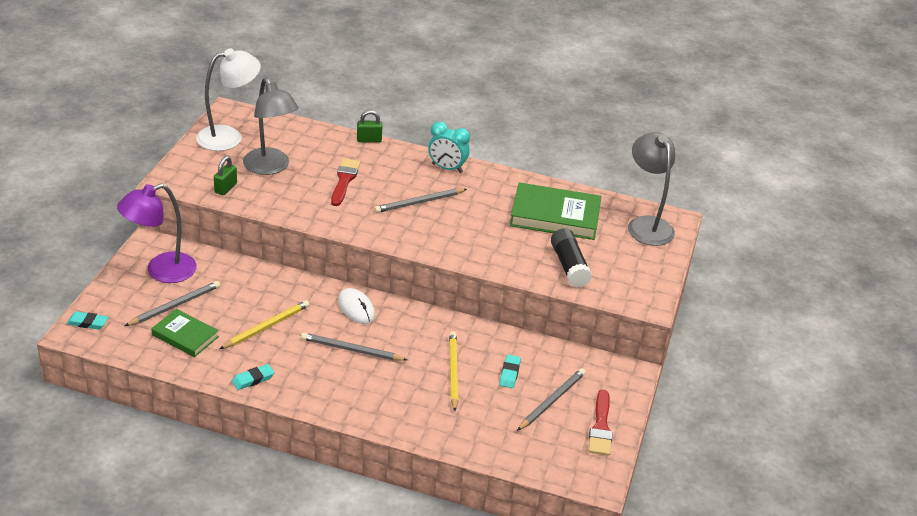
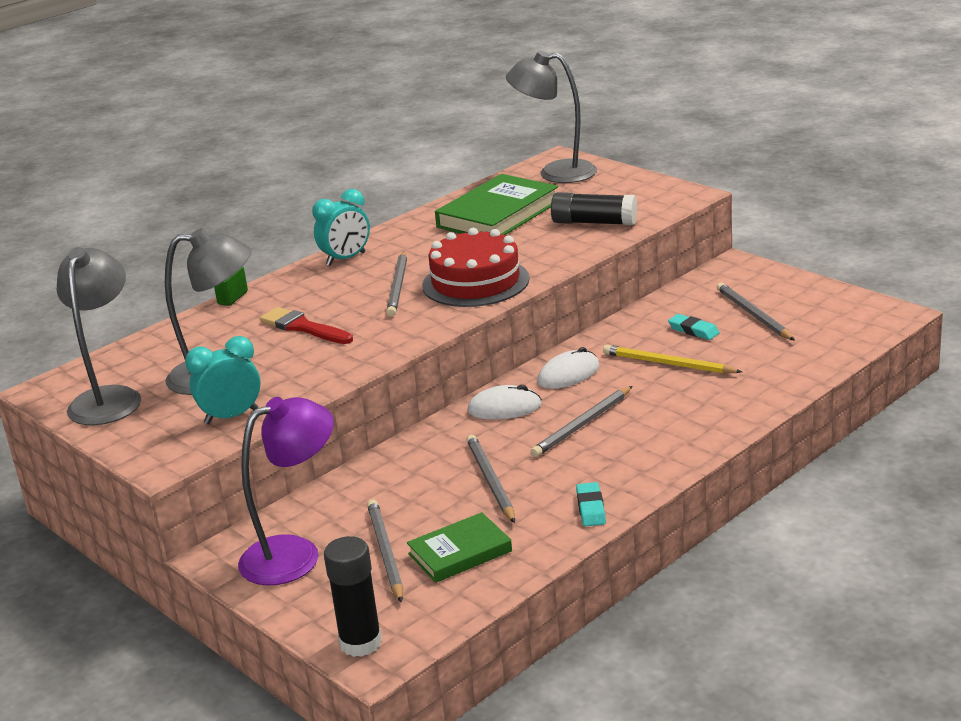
camera: 55 degrees left, 10 degrees down
(87, 323) = (360, 642): turquoise eraser -> black glue stick
(161, 271) = (295, 554): purple lamp -> purple lamp turned 120 degrees counterclockwise
(226, 188) = (231, 416): green padlock -> turquoise clock
(229, 137) = (109, 398): white lamp -> grey lamp
(266, 326) = (490, 481): yellow pencil -> grey pencil
(414, 326) = (568, 374): none -> white mouse
(443, 235) = (475, 282): none -> red cake
(601, 427) = (810, 296): red brush -> none

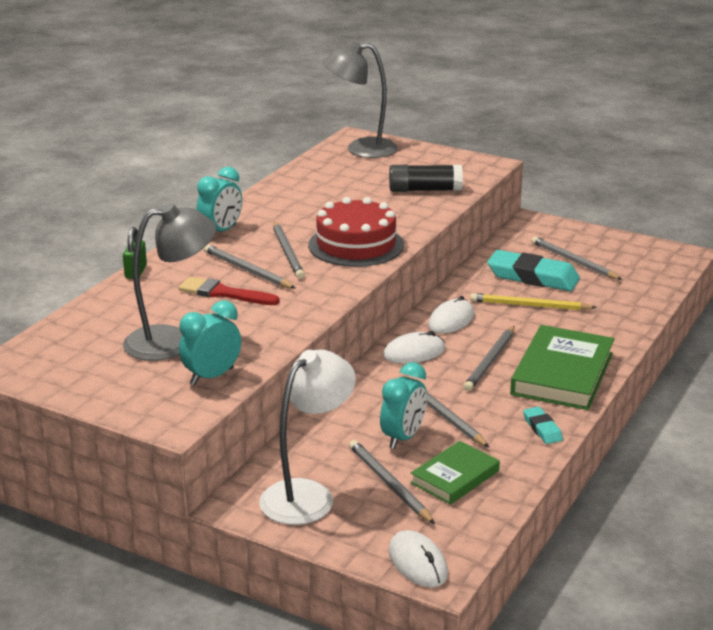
camera: 20 degrees left, 0 degrees up
(109, 398) = (77, 370): grey lamp -> none
(295, 554) = (307, 495): purple lamp -> white lamp
(343, 303) = (247, 270): none -> grey pencil
(360, 642) = (417, 563): black glue stick -> white mouse
(432, 502) = (403, 437): none -> turquoise clock
(498, 215) = (335, 187): green book -> green book (562, 374)
(693, 330) = (533, 277): turquoise eraser -> turquoise eraser, size x2.07

